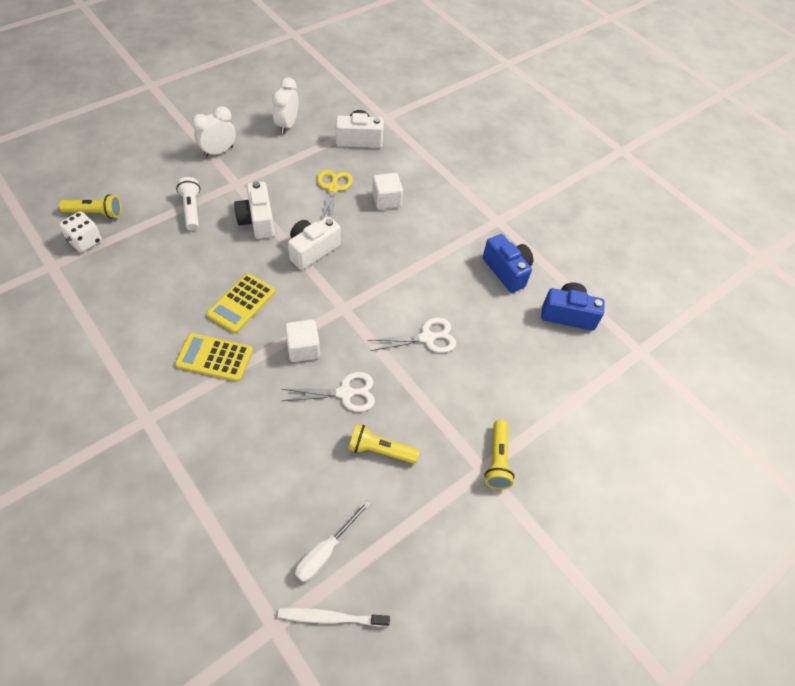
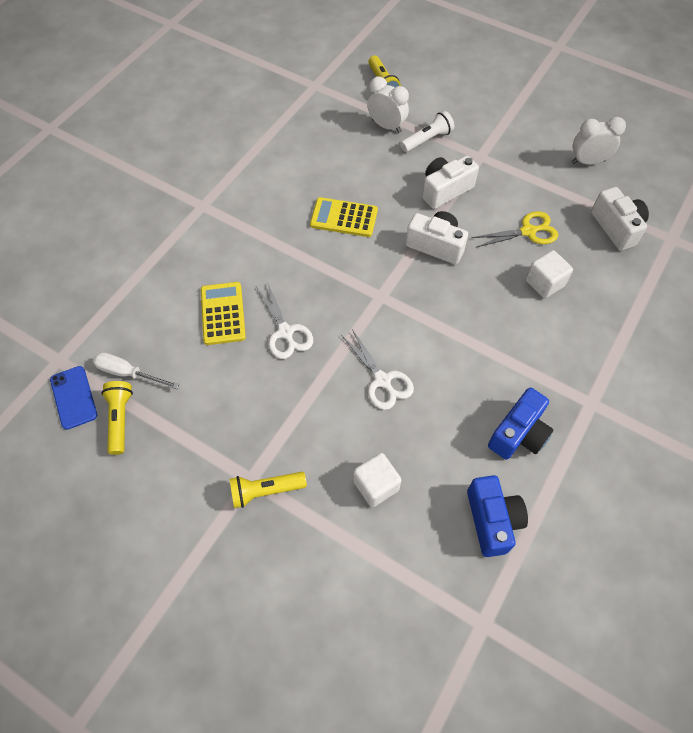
camera: 75 degrees right, 5 degrees up
(85, 241) = (350, 92): white dice -> none
(214, 357) = (278, 223): yellow calculator -> yellow calculator (223, 313)
(218, 152) = (511, 127): white clock -> white clock (386, 126)
(303, 349) = (318, 282): white cube -> white cube (376, 485)
(330, 617) = (73, 397): white toothbrush -> blue phone
(380, 450) = (237, 382): yellow flashlight -> yellow flashlight (120, 419)

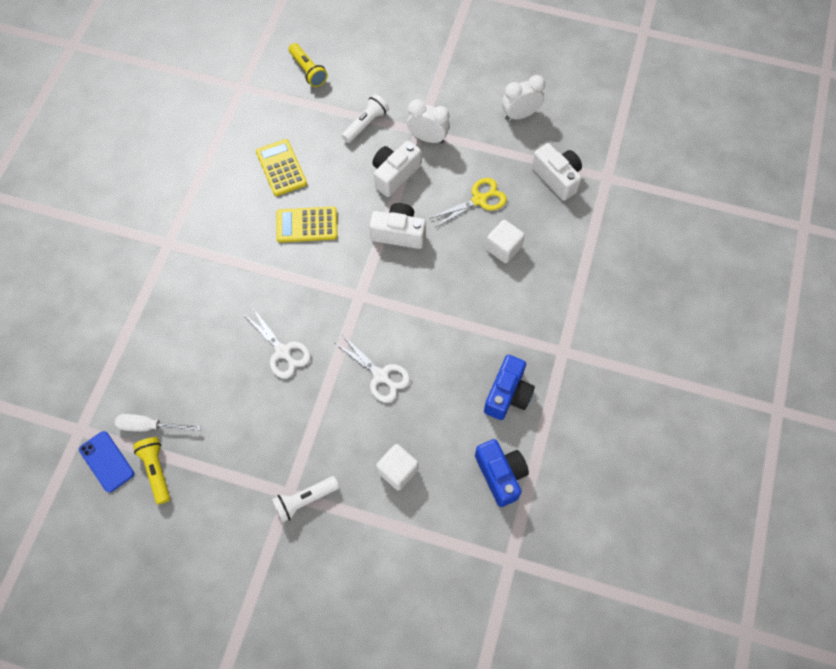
camera: 15 degrees left, 5 degrees up
(223, 313) = (220, 348): yellow calculator -> yellow calculator (281, 168)
(265, 491) = (304, 500): yellow flashlight -> white flashlight
(386, 126) = (323, 117): white clock -> white clock (428, 138)

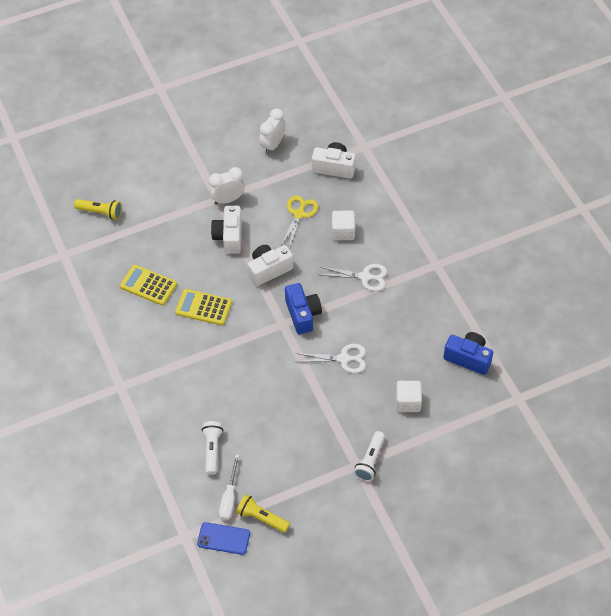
camera: 40 degrees left, 10 degrees down
(149, 426) = (229, 498): white screwdriver -> white screwdriver turned 45 degrees counterclockwise
(282, 351) = (268, 391): white scissors -> white scissors (365, 277)
(307, 225) = (203, 307): yellow calculator -> yellow calculator turned 60 degrees clockwise
(366, 124) = (177, 219): white flashlight -> white flashlight (212, 450)
(507, 394) = (429, 312): blue camera -> blue camera (302, 314)

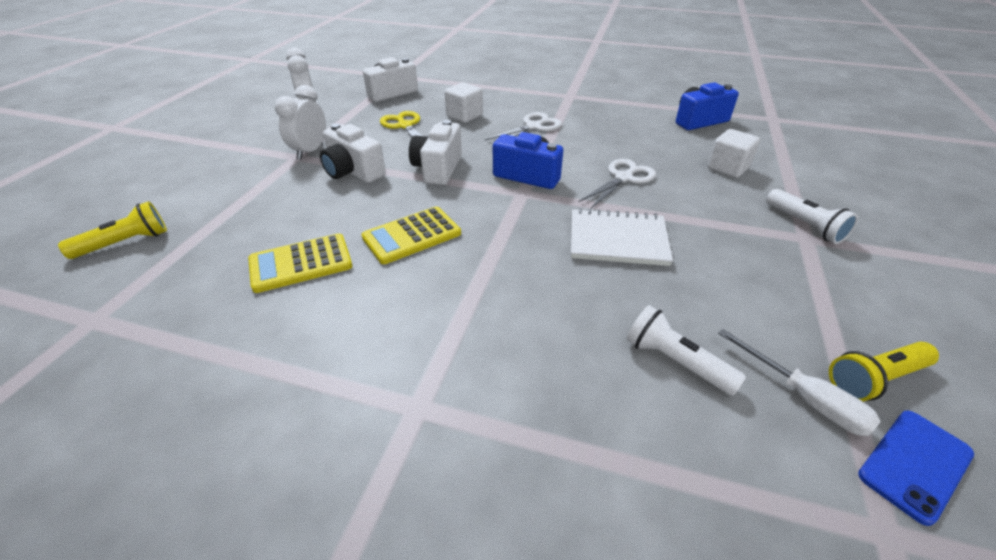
camera: 50 degrees left, 15 degrees down
(278, 388) = (618, 240): none -> white notebook

